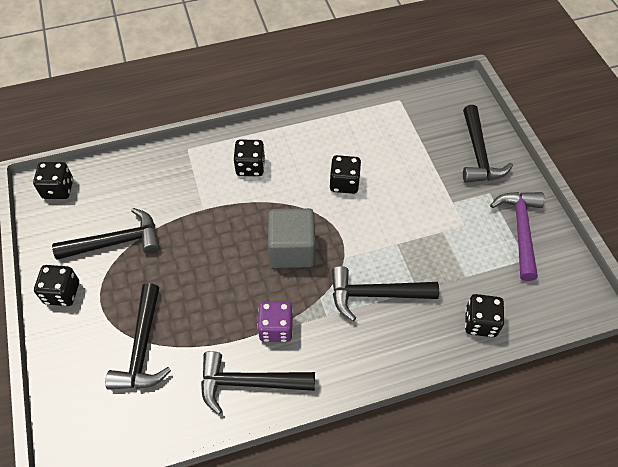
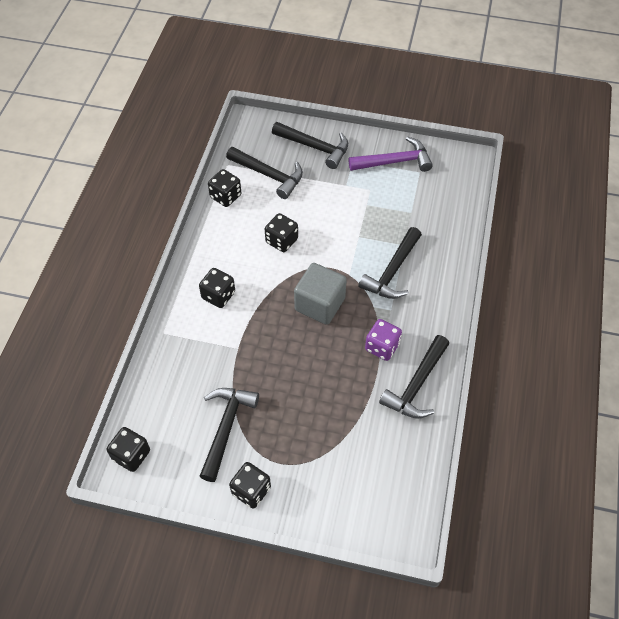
camera: 60 degrees left, 0 degrees up
(142, 348) = (343, 447): black hammer -> black hammer (269, 175)
(480, 323) = (451, 224): black dice -> black dice (225, 196)
(520, 230) = (395, 162): purple hammer -> purple hammer turned 135 degrees clockwise

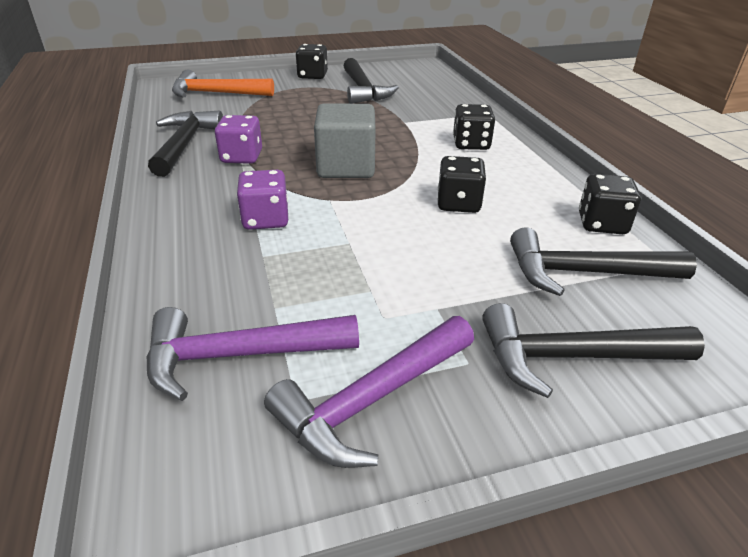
camera: 150 degrees right, 20 degrees down
(131, 455) = (422, 69): black dice -> none
(364, 484) = (216, 93): none -> orange hammer
(392, 271) = (265, 219): black hammer -> purple dice
(433, 196) = (238, 355): none -> purple hammer

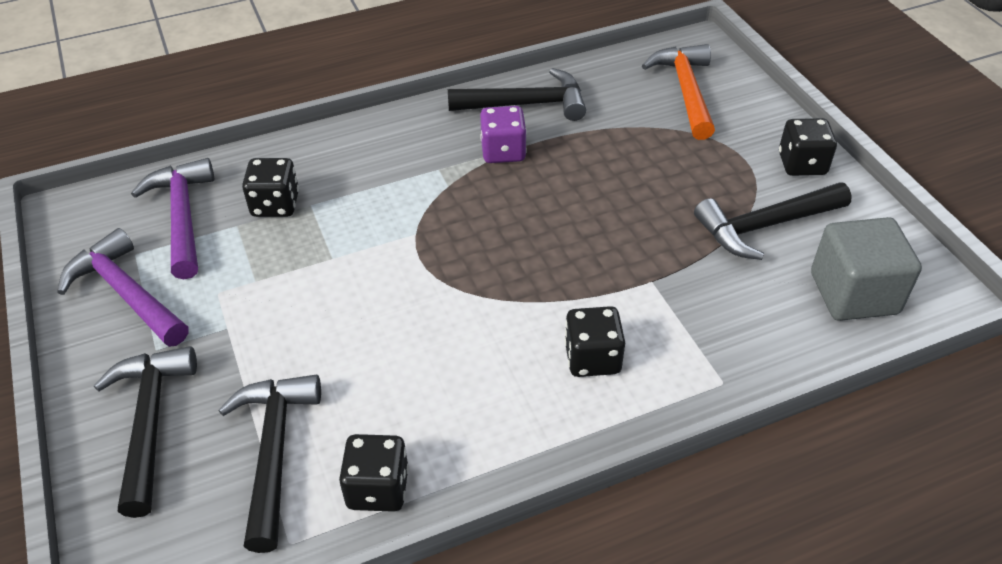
camera: 85 degrees right, 10 degrees up
(265, 219) = (371, 195): purple dice -> none
(346, 167) = (495, 237): grey cube -> grey cube (854, 293)
(458, 204) = (416, 343): black dice -> black dice (275, 204)

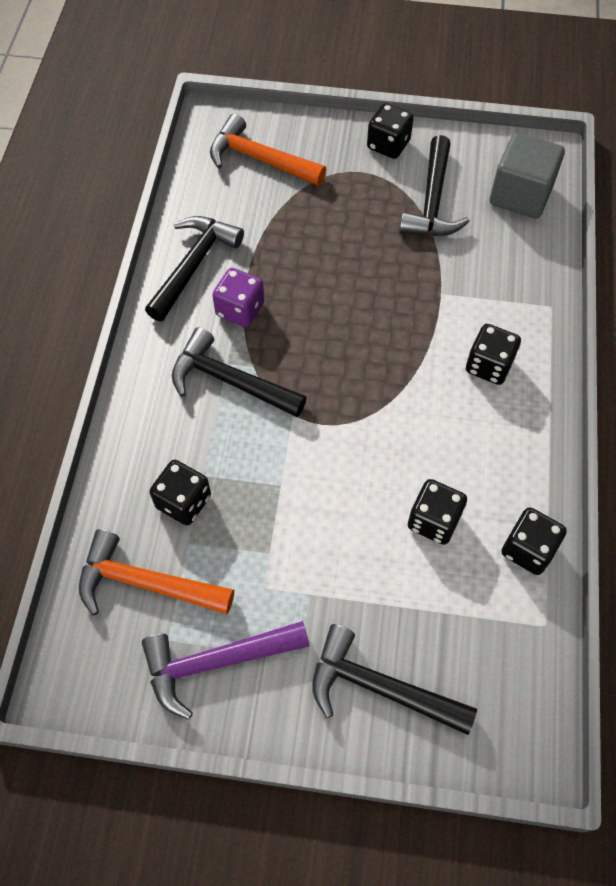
camera: 60 degrees left, 15 degrees up
(183, 216) = (145, 583): purple hammer -> orange hammer
(274, 451) = (458, 605): black hammer -> black hammer (230, 381)
(363, 389) = (433, 521): none -> black dice

